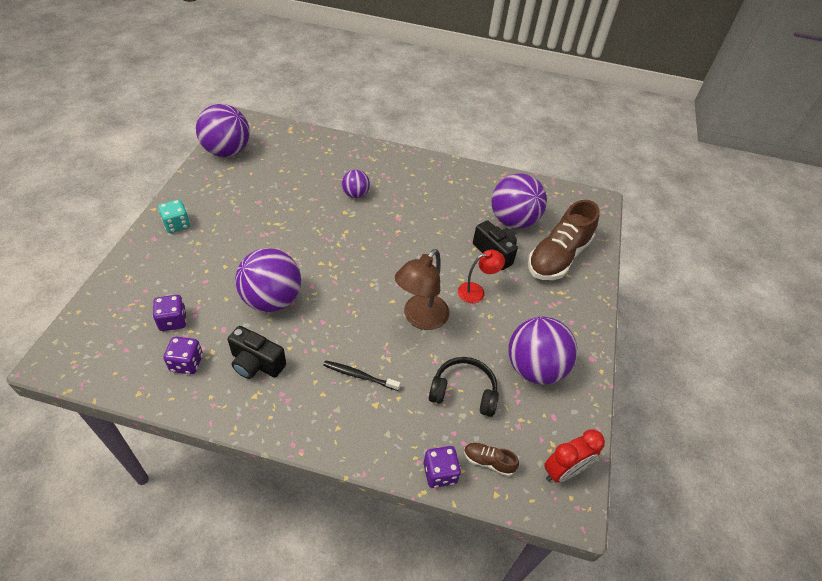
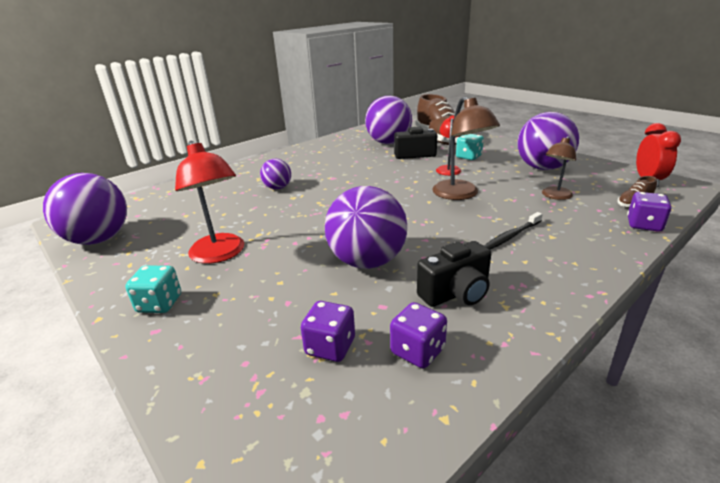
camera: 50 degrees left, 20 degrees down
(240, 219) = (220, 254): none -> red lamp
(463, 392) = (554, 196): black headphones -> brown lamp
(520, 297) = (468, 157): none -> turquoise dice

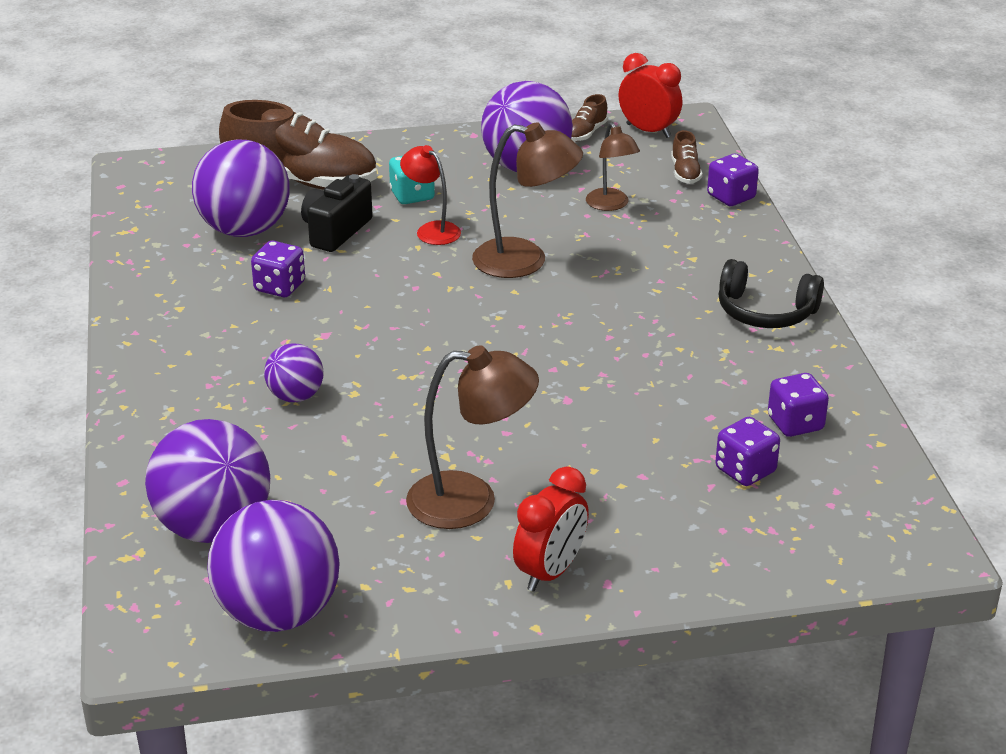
camera: 60 degrees left, 5 degrees up
(159, 304) = (550, 572): turquoise dice -> red clock
(220, 254) = (471, 501): red lamp -> brown lamp
(357, 160) = (280, 287): none -> purple dice
(367, 261) = (614, 394): purple ball -> purple ball (214, 527)
(456, 293) = (732, 365): black camera -> none
(511, 236) = (665, 280): black toothbrush -> none
(540, 284) = (765, 312): none -> black headphones
(605, 169) = (586, 133): none -> brown shoe

